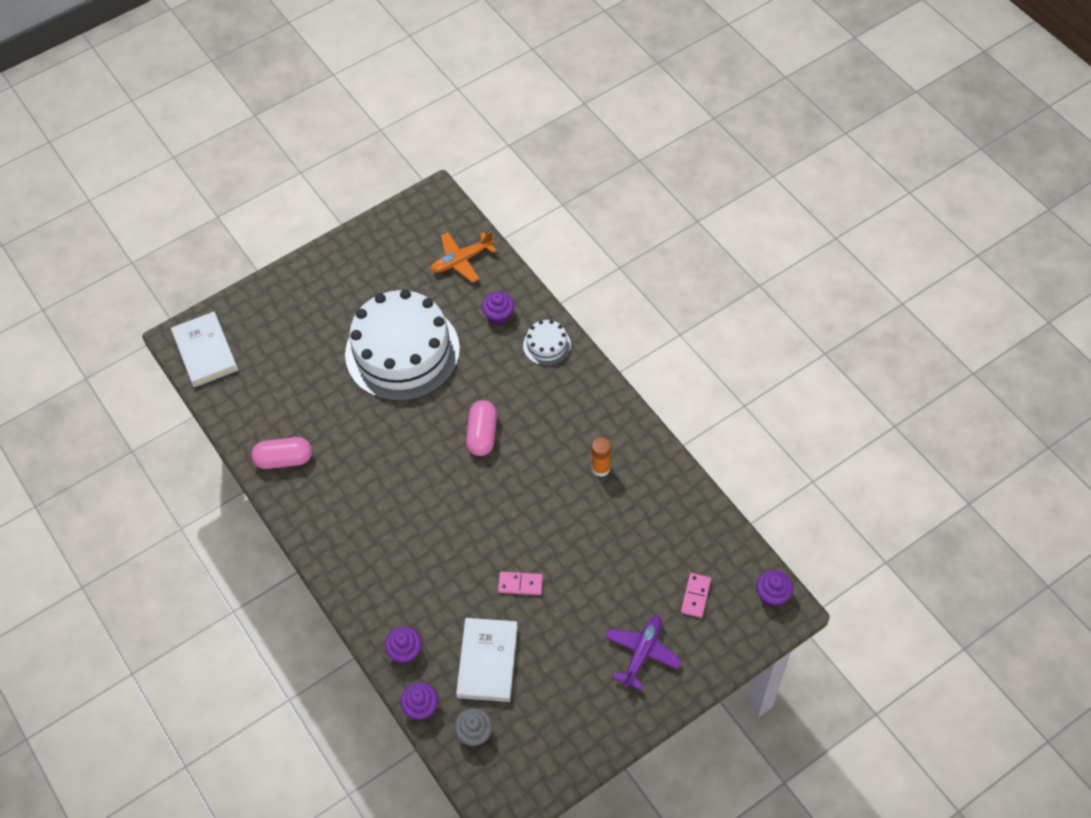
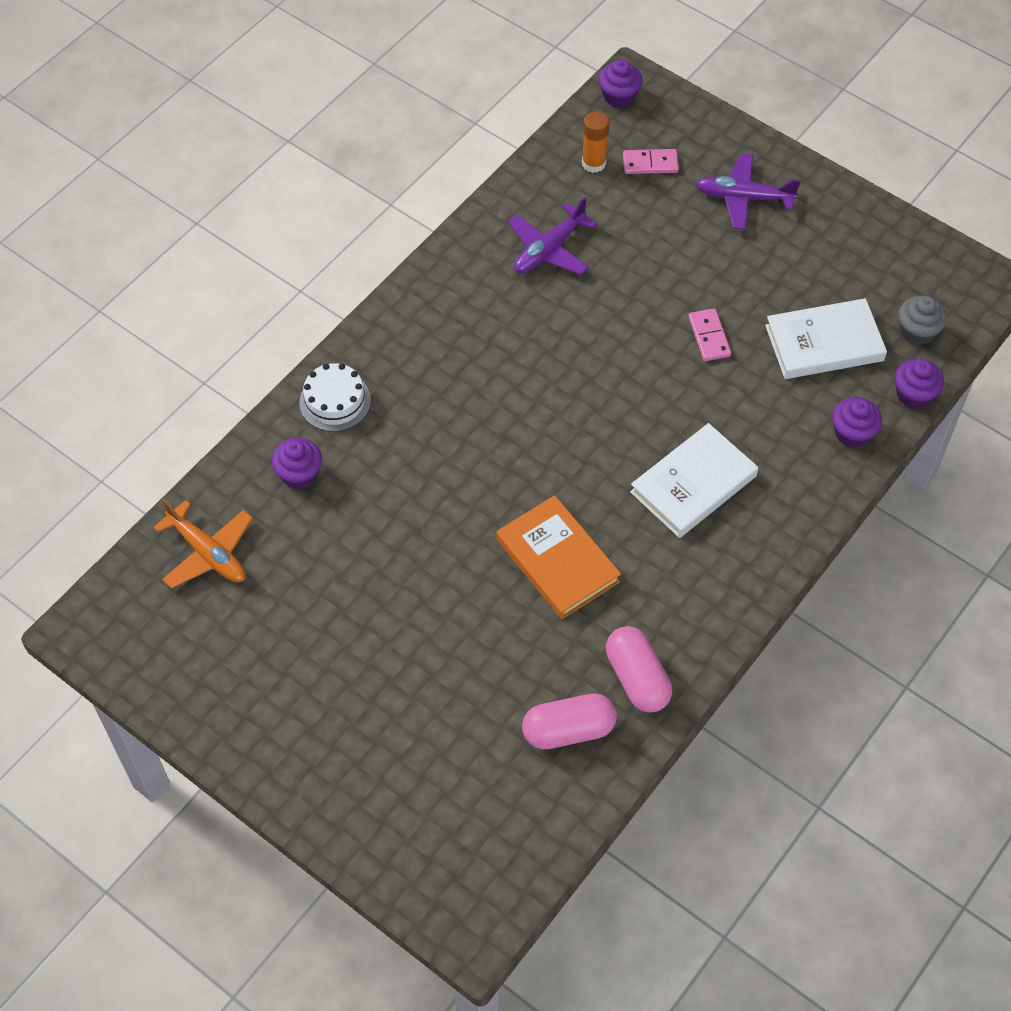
camera: 110 degrees left, 0 degrees up
(205, 351) = (485, 873): white book -> white book (693, 484)
(381, 439) = (557, 560): none -> orange book
(402, 351) = (399, 581): white cake -> none
(482, 434) = (507, 438): pink capsule -> pink capsule (568, 730)
(601, 468) = (512, 293): orange glue stick -> orange glue stick (593, 163)
(632, 502) = (549, 249): none -> purple plane

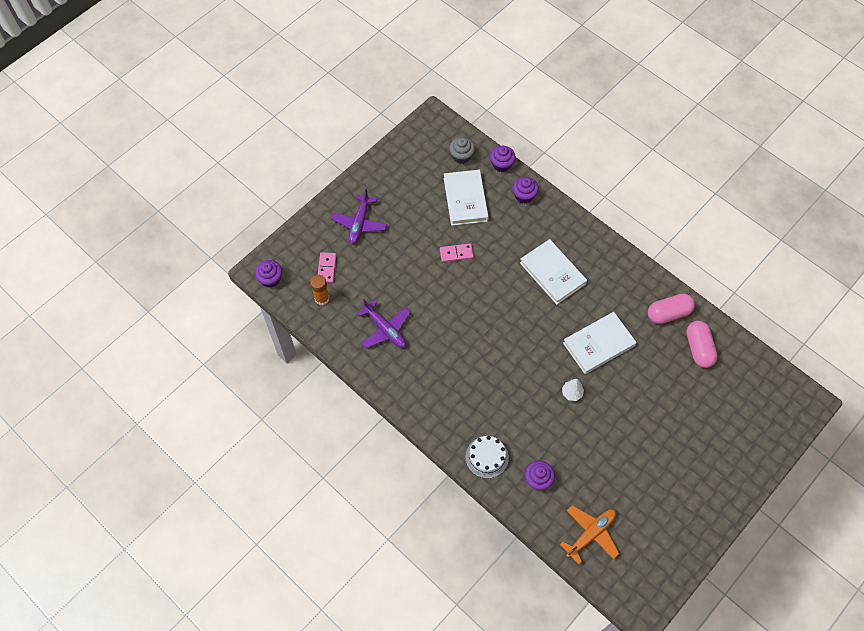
camera: 85 degrees left, 5 degrees up
(458, 520) = (571, 393): none -> white tree
(557, 560) = (598, 344): orange book -> white book

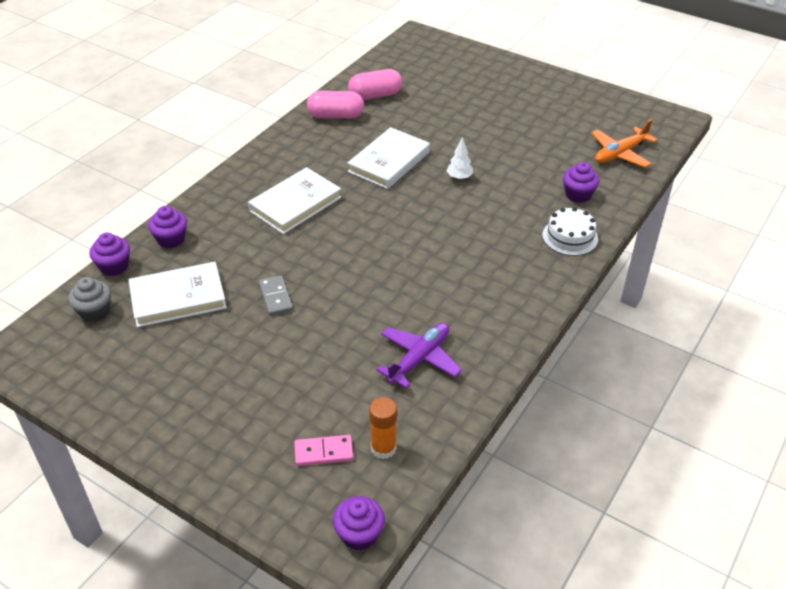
camera: 100 degrees left, 20 degrees down
(359, 223) = (229, 421): purple plane -> none
(456, 253) = (275, 297): pink domino -> grey domino
(591, 534) = (620, 154): orange plane -> orange plane turned 75 degrees counterclockwise
(598, 344) = (389, 162): white book -> white book turned 75 degrees clockwise
(668, 313) = (335, 116): pink capsule -> pink capsule turned 60 degrees counterclockwise

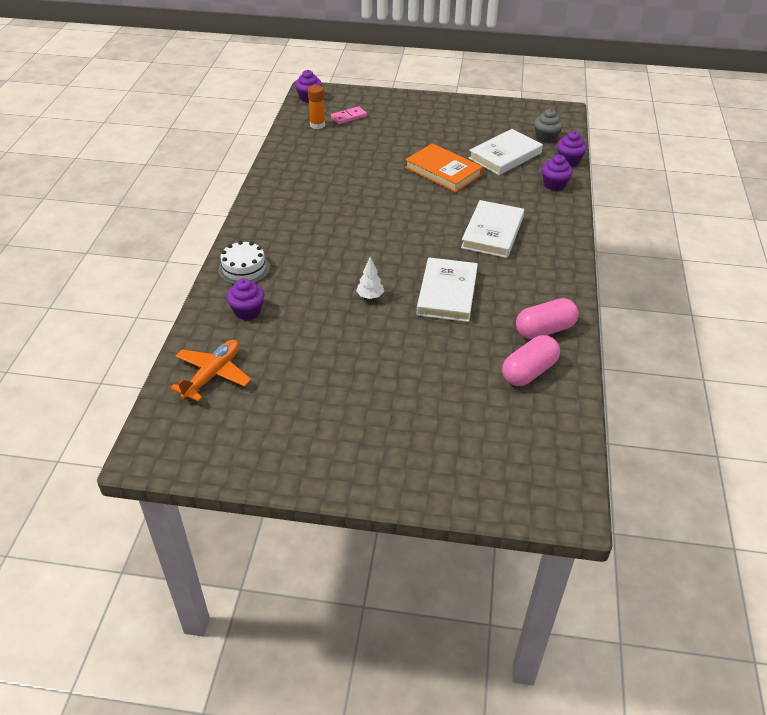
camera: 155 degrees right, 0 degrees up
(275, 297) = (443, 171): grey domino -> orange book
(419, 359) = (322, 164): purple plane -> none

